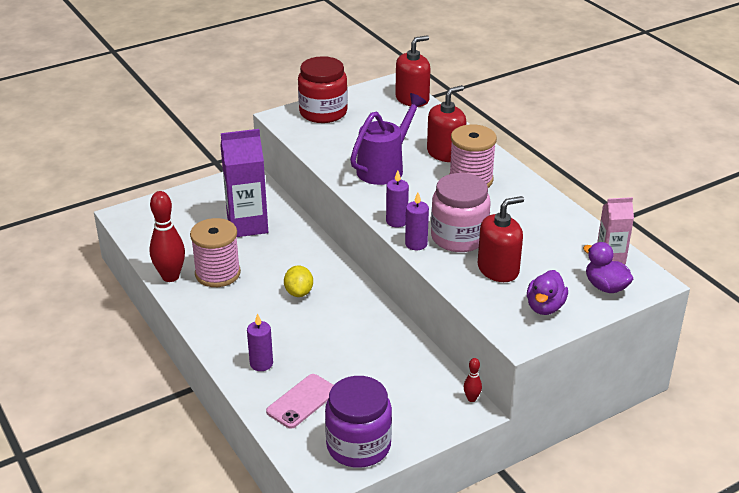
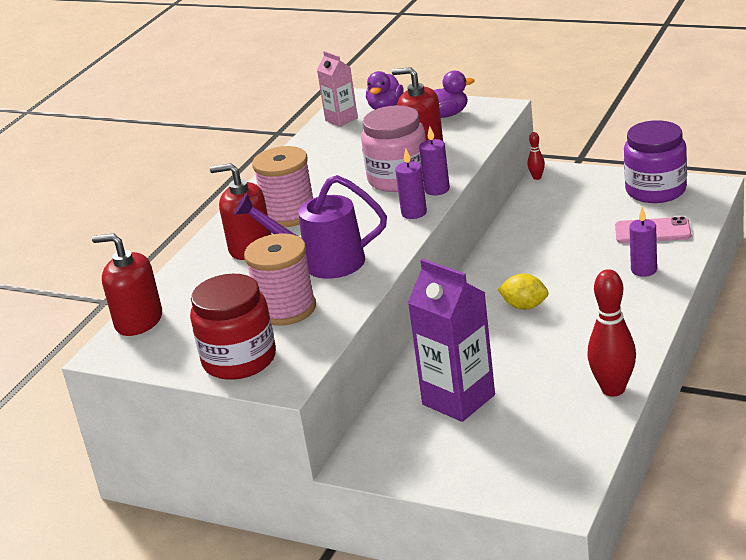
camera: 120 degrees left, 5 degrees down
(217, 273) = (565, 365): pink spool -> pink spool (286, 309)
(299, 292) = (524, 306): yellow lemon -> yellow lemon turned 60 degrees clockwise

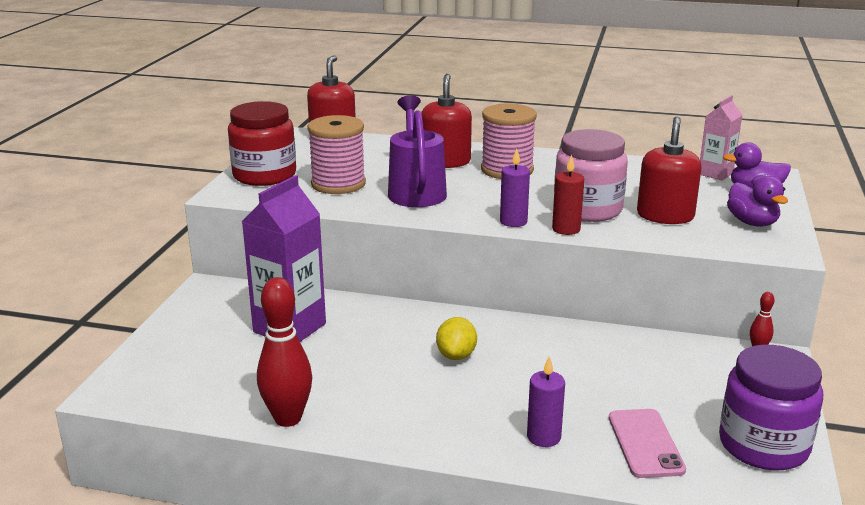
camera: 75 degrees right, 5 degrees down
(437, 189) = (566, 229): purple candle -> red candle

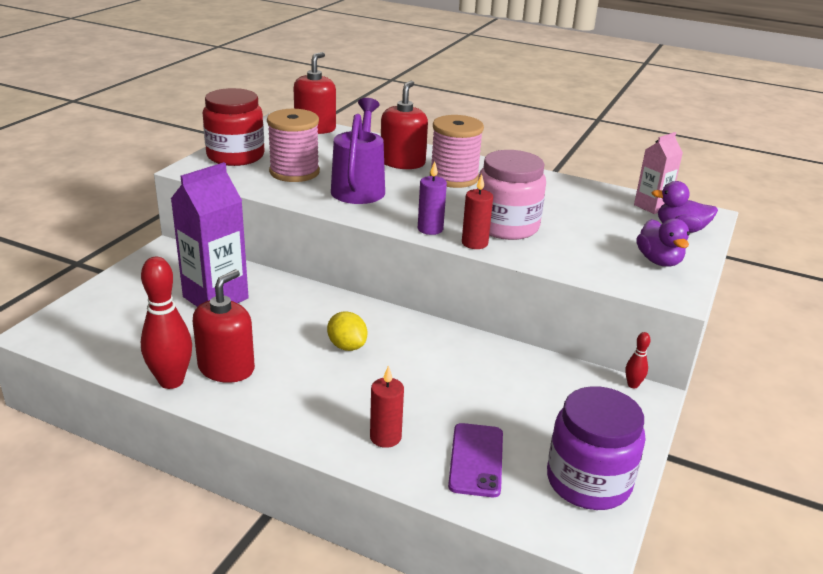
camera: 10 degrees right, 5 degrees up
(456, 355) = (347, 346): yellow lemon -> yellow lemon turned 60 degrees counterclockwise
(543, 437) = (385, 437): purple candle -> red candle
(645, 443) = (476, 460): pink phone -> purple phone
(665, 216) = (577, 242): red soap dispenser -> red soap dispenser (226, 368)

